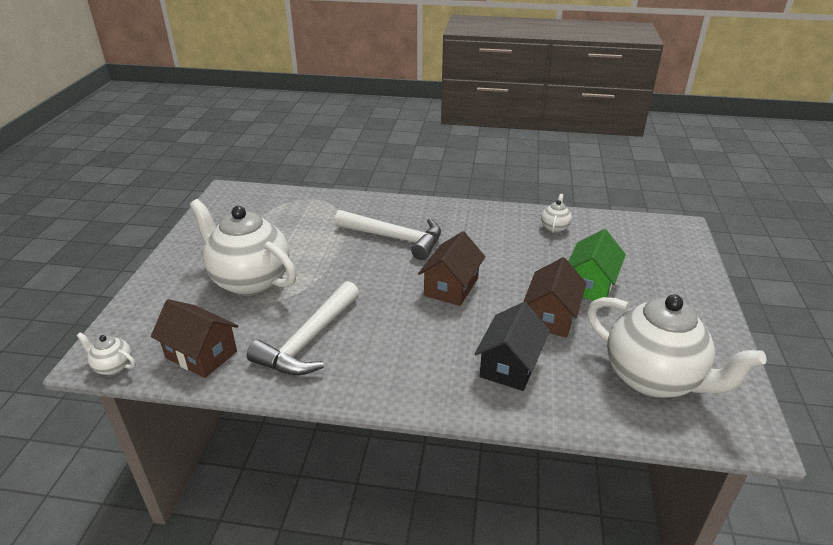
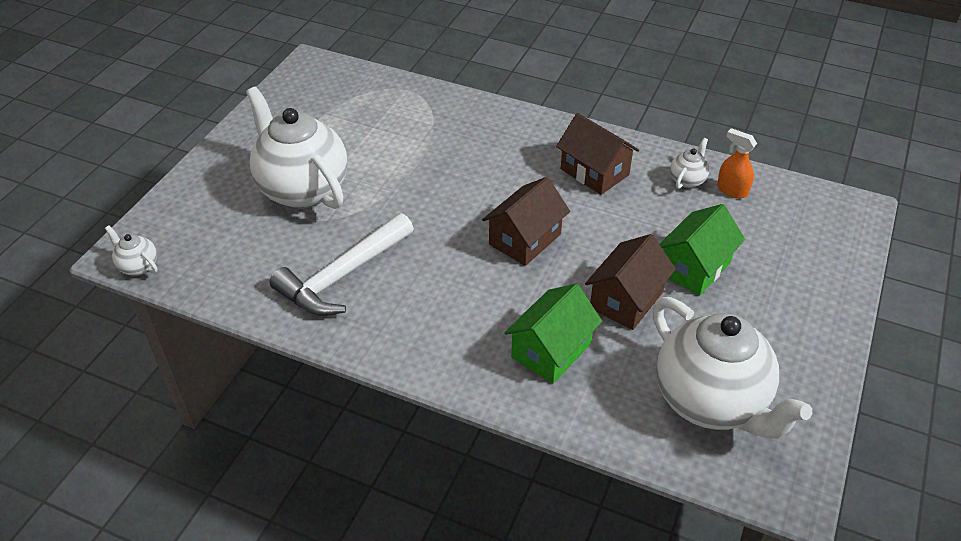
camera: 15 degrees right, 10 degrees up
(201, 354) = (228, 270): brown house -> brown house (594, 172)
(394, 238) = (483, 162): white hammer -> none
(510, 365) = (551, 350): black house -> green house
(589, 229) = (732, 190): none -> orange spray bottle

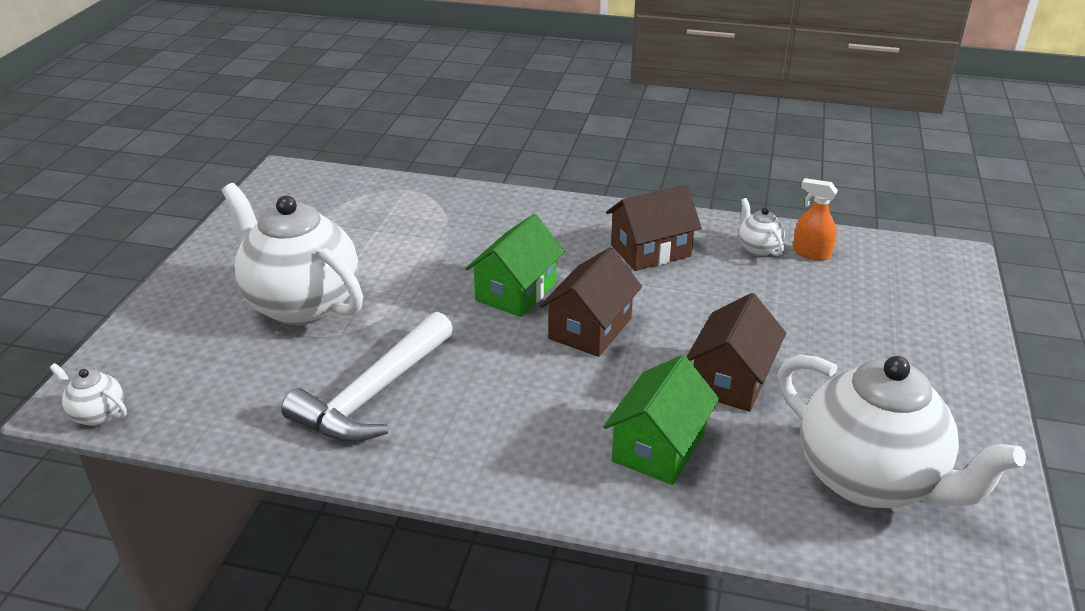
camera: 10 degrees left, 10 degrees down
(594, 172) = (650, 250): brown house -> brown house turned 60 degrees counterclockwise
(687, 180) = (758, 248): white teapot -> white teapot turned 45 degrees counterclockwise
(694, 267) = (798, 336): green house -> green house (516, 291)

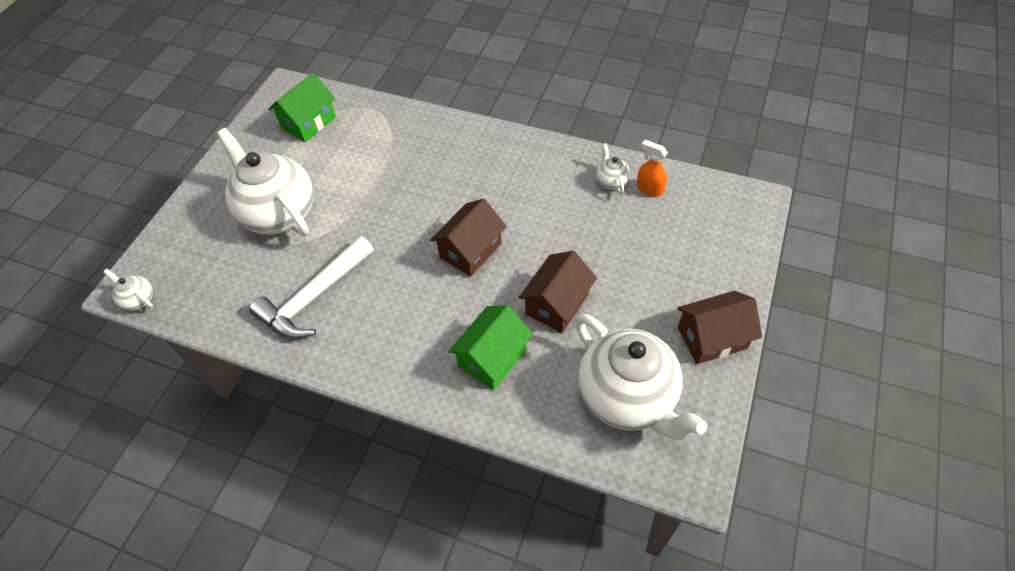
camera: 10 degrees right, 20 degrees up
(516, 291) = (426, 212): green house -> green house (308, 122)
(650, 250) = (531, 179): brown house -> brown house (712, 337)

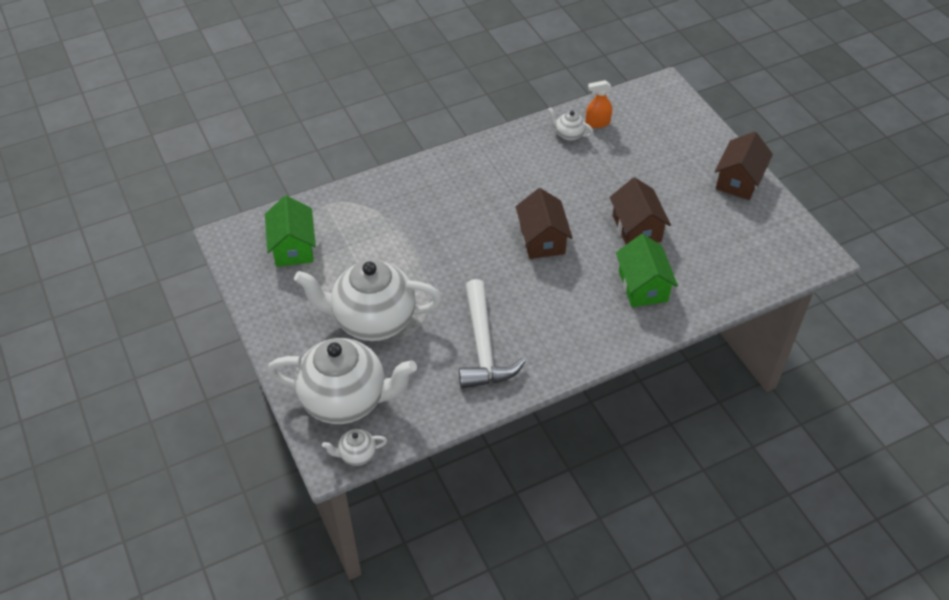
camera: 50 degrees left, 5 degrees down
(627, 397) = (739, 245): white teapot -> white teapot (345, 400)

